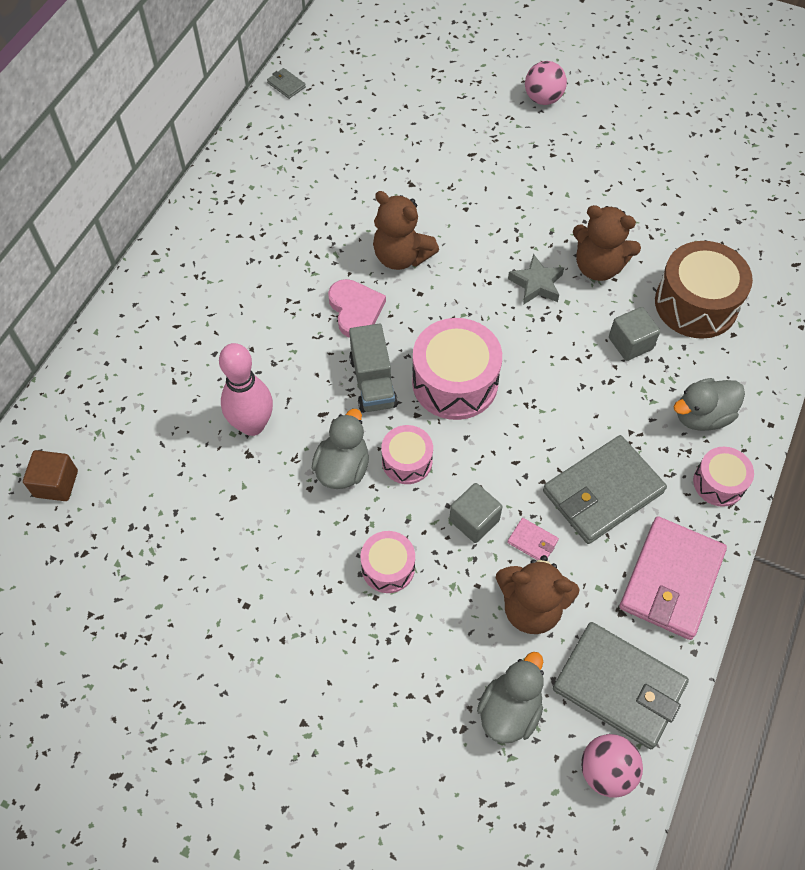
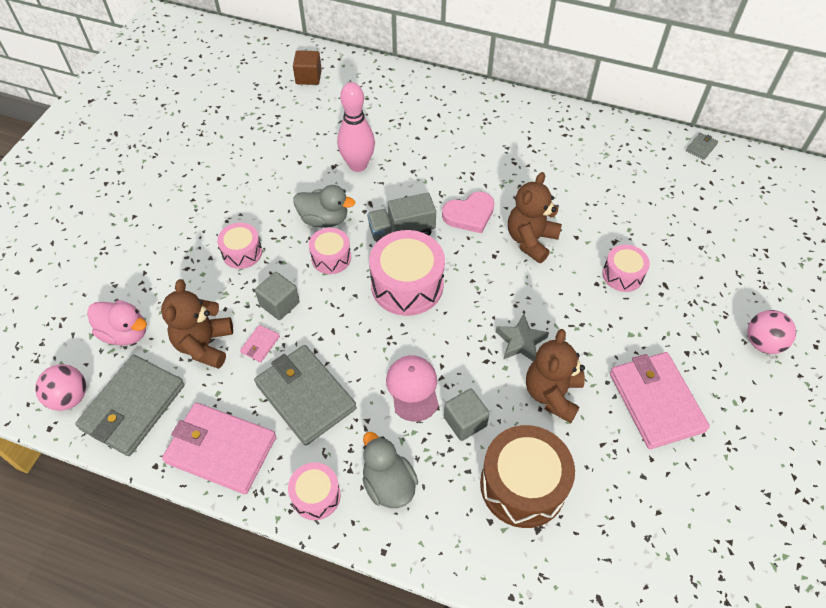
camera: 85 degrees right, 5 degrees down
(456, 185) = (622, 275): none -> pink drum
(509, 710) = (125, 333): grey duck -> pink duck
(592, 386) = (413, 388): none -> pink cap
(606, 189) = (655, 402): none -> pink wallet

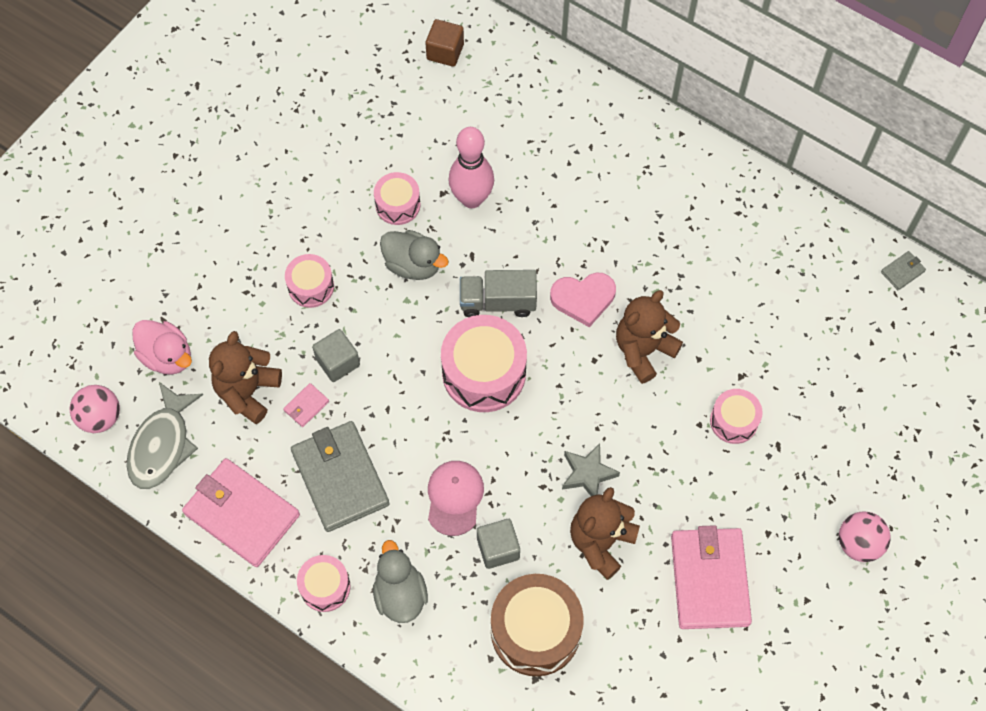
camera: 15 degrees right, 10 degrees up
(133, 407) = (162, 445): grey wallet -> grey fish
(331, 258) = (408, 317): pink drum -> pink drum (398, 205)

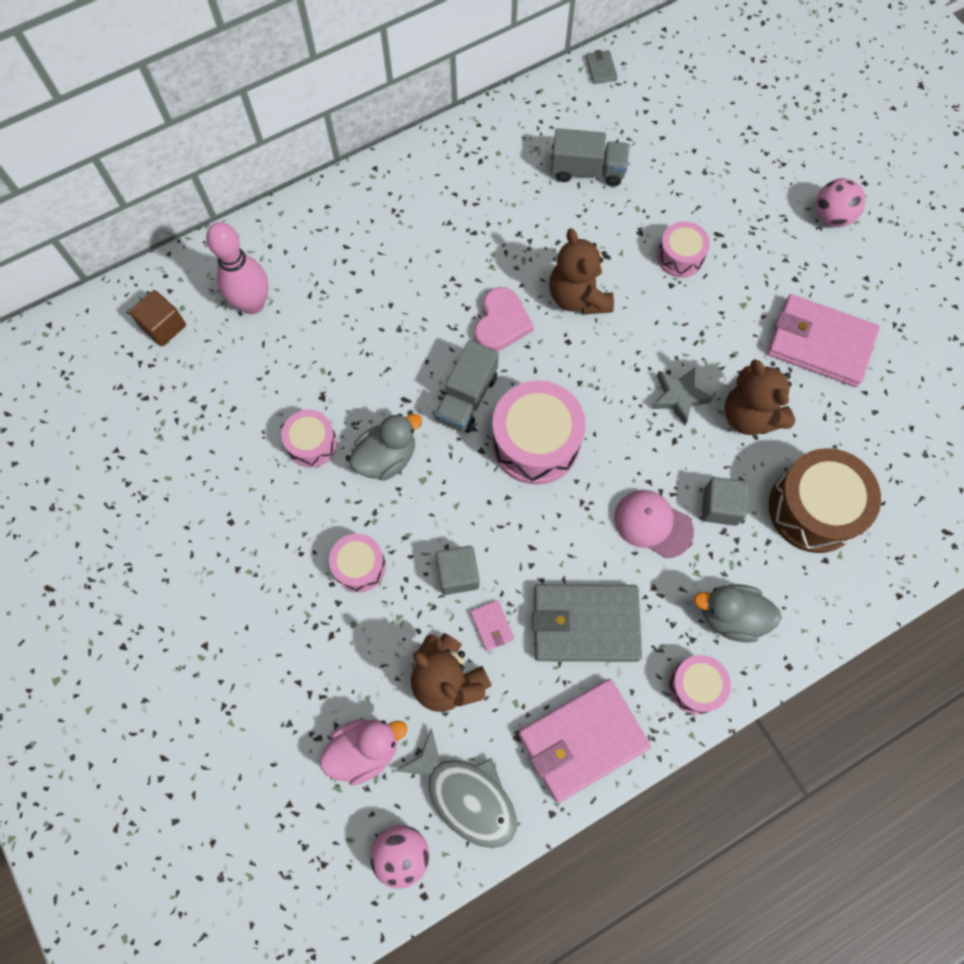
camera: 65 degrees left, 5 degrees up
(471, 198) = (343, 373): pink bowling pin -> pink bowling pin (253, 304)
(781, 305) = (587, 170): none -> grey truck

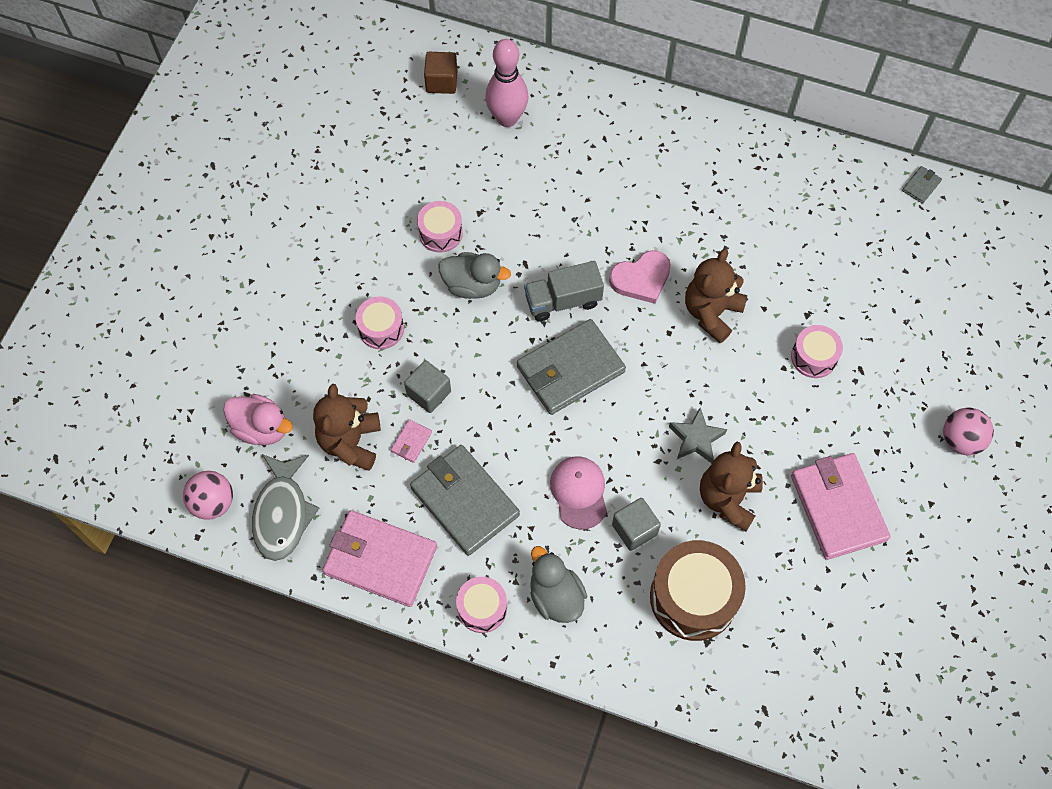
camera: 50 degrees right, 5 degrees down
(535, 442) = (570, 369): pink drum -> grey wallet
(587, 170) = (822, 242): grey truck -> none

